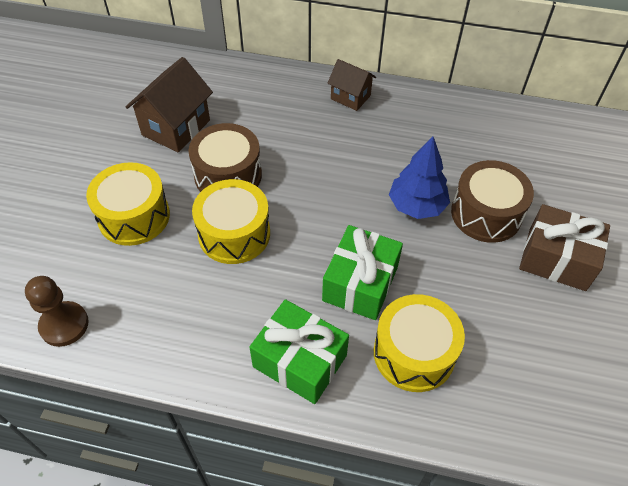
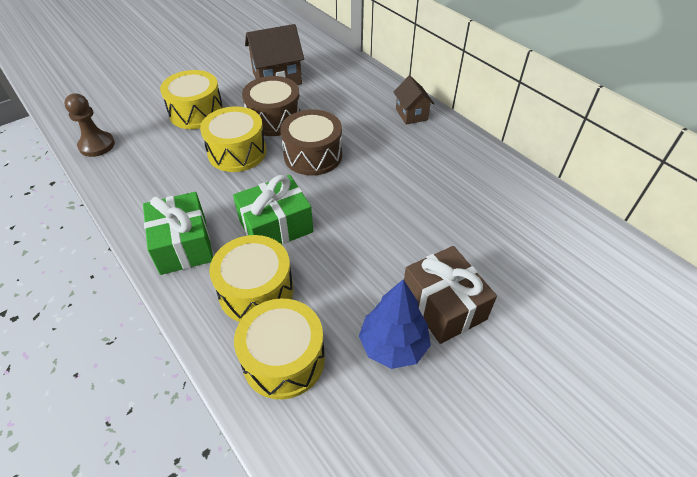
camera: 40 degrees right, 5 degrees down
(417, 206) = (375, 204): blue tree -> blue tree (393, 345)
(486, 214) = (422, 239): brown drum -> brown drum (313, 155)
(500, 391) = (283, 359): none -> yellow drum

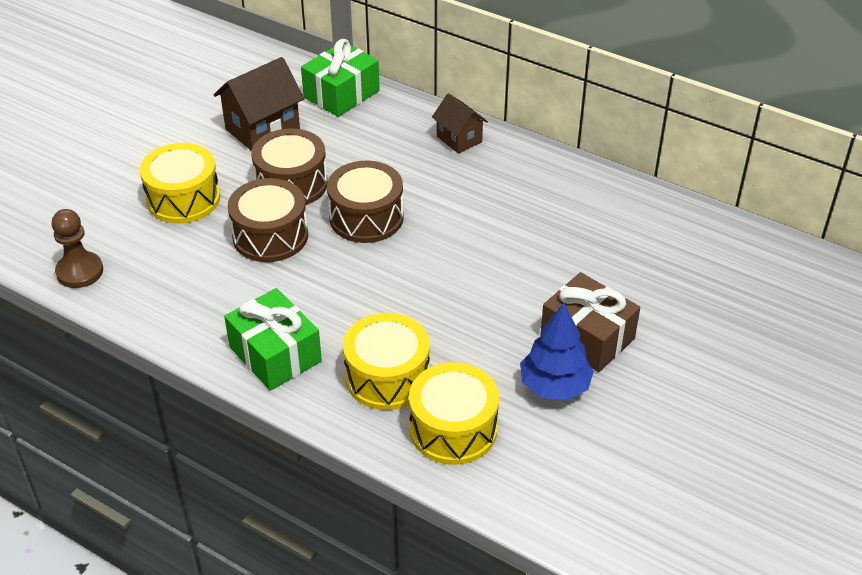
camera: 20 degrees left, 5 degrees down
(237, 152) = (270, 236): yellow drum -> brown drum
(276, 226) = (369, 307): green gift -> green gift (341, 94)

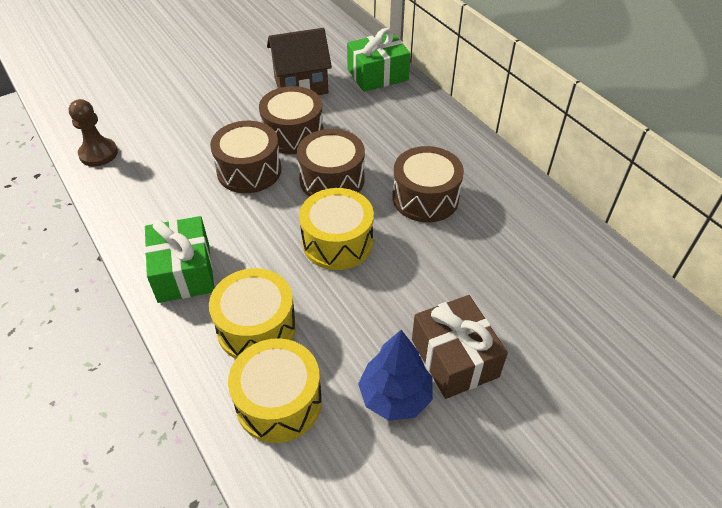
camera: 25 degrees right, 5 degrees up
(183, 199) = (208, 121): yellow drum -> yellow drum (337, 242)
(459, 139) = (448, 137): brown house -> none
(473, 206) = (425, 198): none -> brown drum

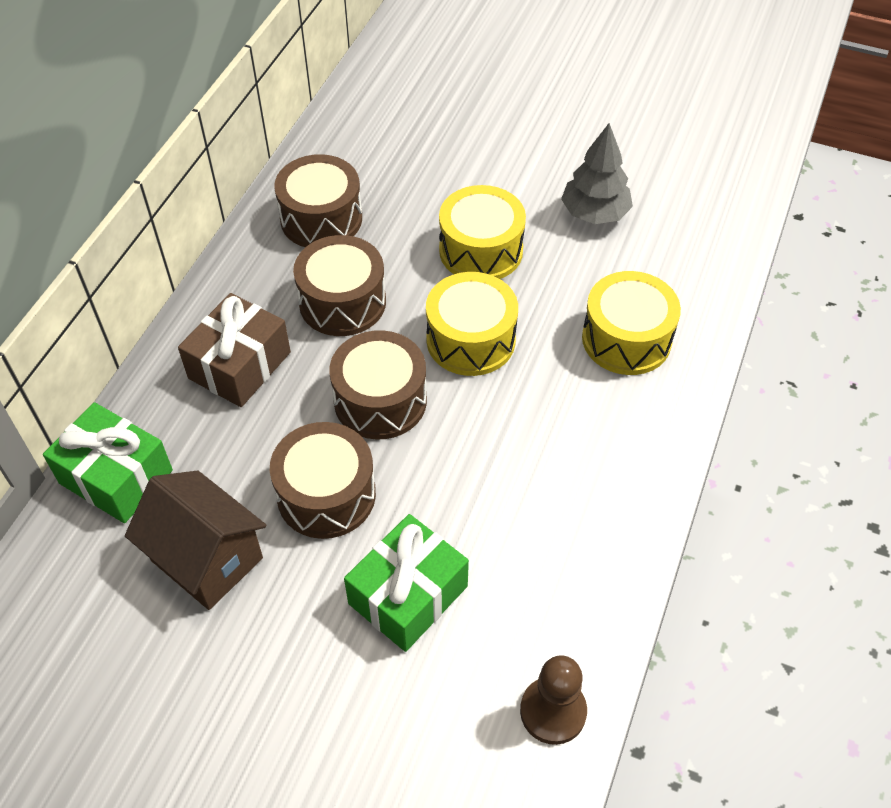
camera: 125 degrees left, 5 degrees up
(184, 272) = (628, 444): green gift -> green gift (408, 595)
(249, 170) = (433, 495): brown drum -> brown drum (321, 218)
(279, 402) = (673, 279): yellow drum -> yellow drum (481, 250)
(395, 396) = (594, 213): blue tree -> grey tree
(454, 358) = (524, 195): brown gift -> brown gift (240, 365)

